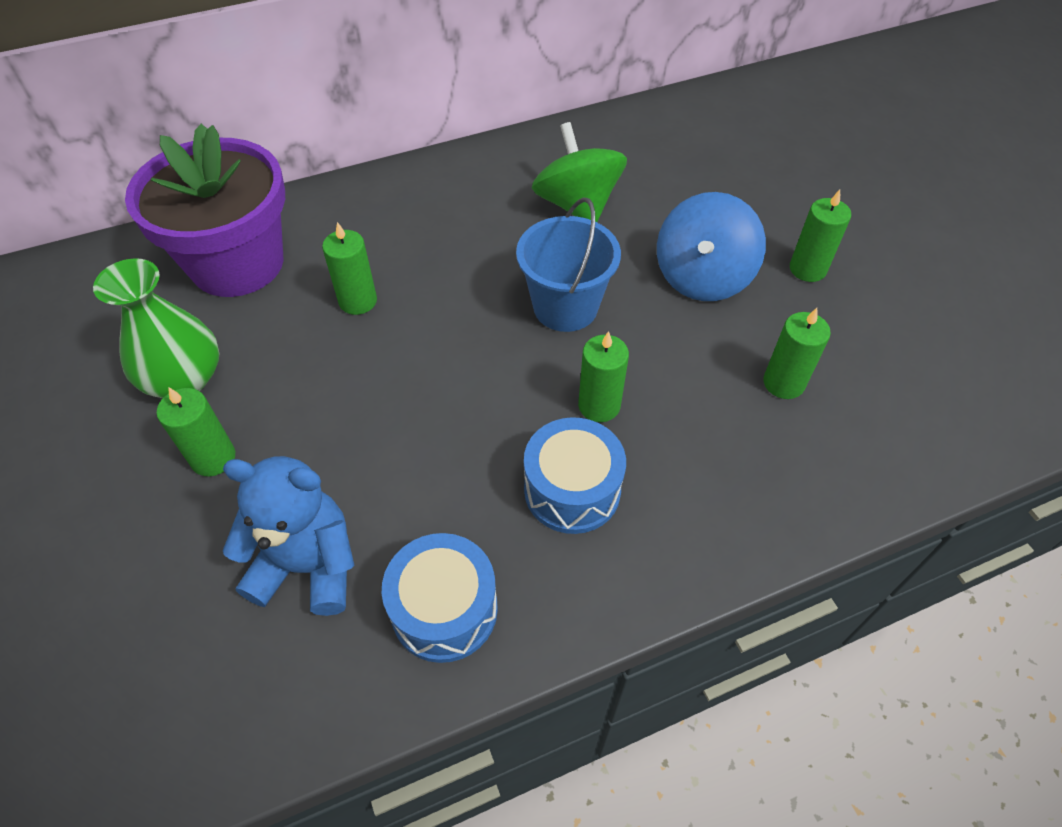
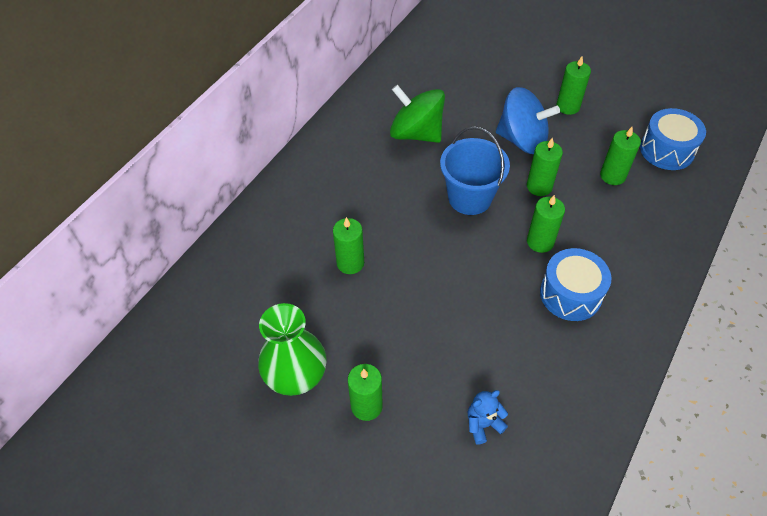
camera: 35 degrees left, 0 degrees up
(237, 263) = (248, 285): purple flower pot -> none
(308, 566) = (483, 424): blue teddy bear -> blue teddy bear, size x0.52
(444, 609) = (572, 395): blue drum -> blue drum (667, 150)
(667, 341) = (539, 186): none -> green candle
(702, 277) = (522, 140): blue spinning top -> blue spinning top turned 60 degrees counterclockwise

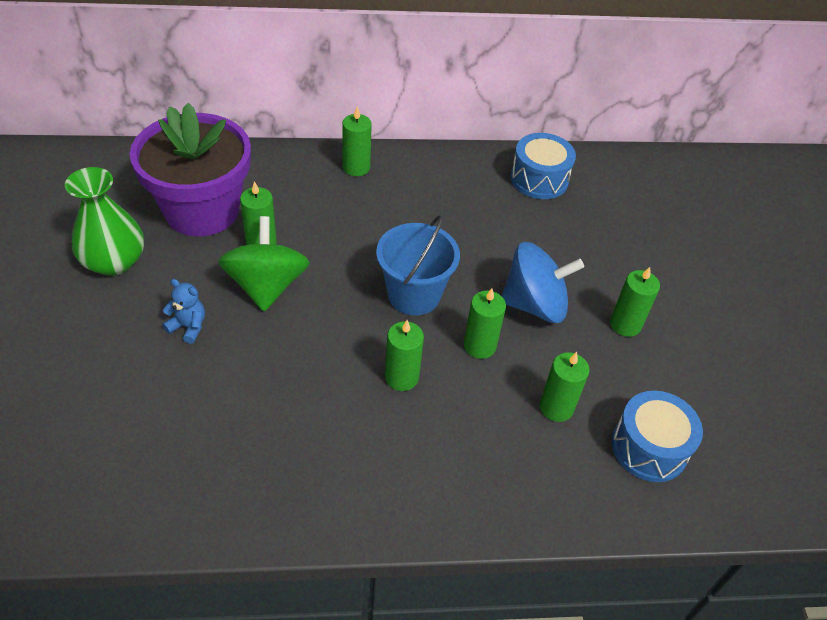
camera: 50 degrees right, 5 degrees down
(282, 286) = (202, 210): none -> purple flower pot
(366, 406) = (108, 324): green candle -> green candle (356, 167)
(416, 133) = (463, 218): green spinning top -> green spinning top (266, 286)
(483, 424) = (137, 421): blue teddy bear -> blue teddy bear (188, 327)
(522, 140) = (534, 304): blue spinning top -> blue spinning top turned 75 degrees counterclockwise
(570, 294) = (349, 432): blue drum -> blue drum (539, 179)

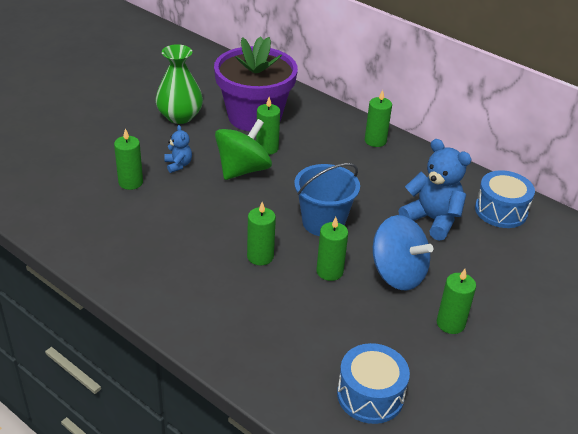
camera: 45 degrees right, 10 degrees down
(499, 226) = (432, 220): none -> blue teddy bear
(556, 407) = (336, 332): green candle -> green candle (130, 182)

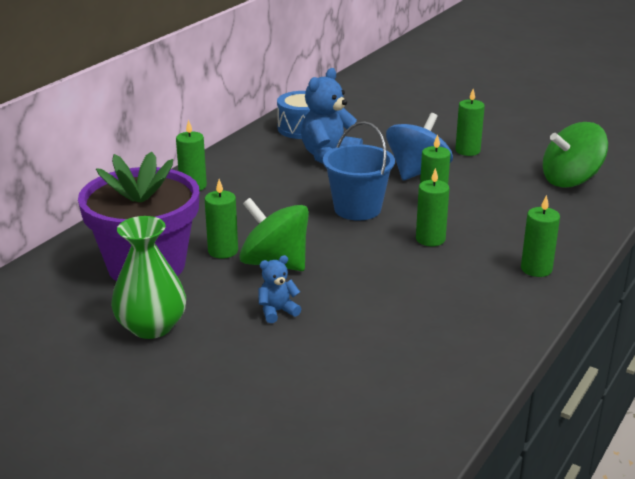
camera: 95 degrees left, 10 degrees down
(130, 182) = (329, 344): green candle -> green candle (536, 269)
(370, 395) = (571, 180): blue drum -> green spinning top

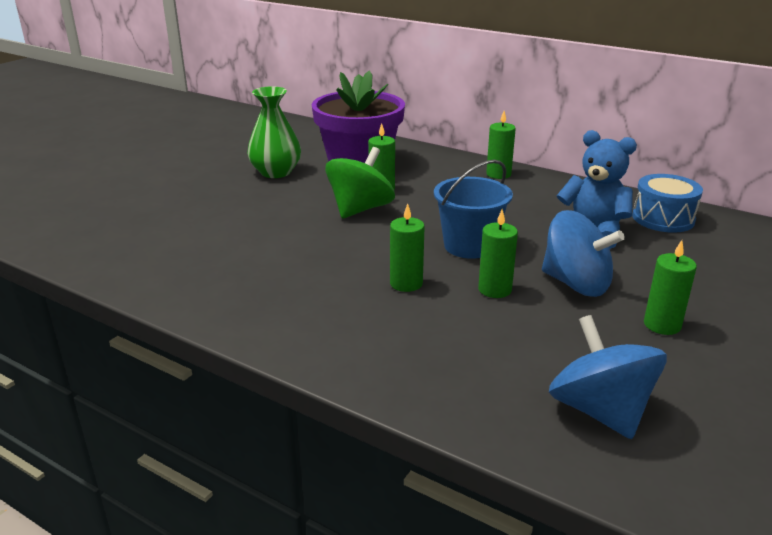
camera: 90 degrees right, 0 degrees up
(277, 311) = (284, 211): blue teddy bear -> none
(536, 269) = (337, 346): green candle -> none
(571, 180) = (600, 411): green spinning top -> blue spinning top

